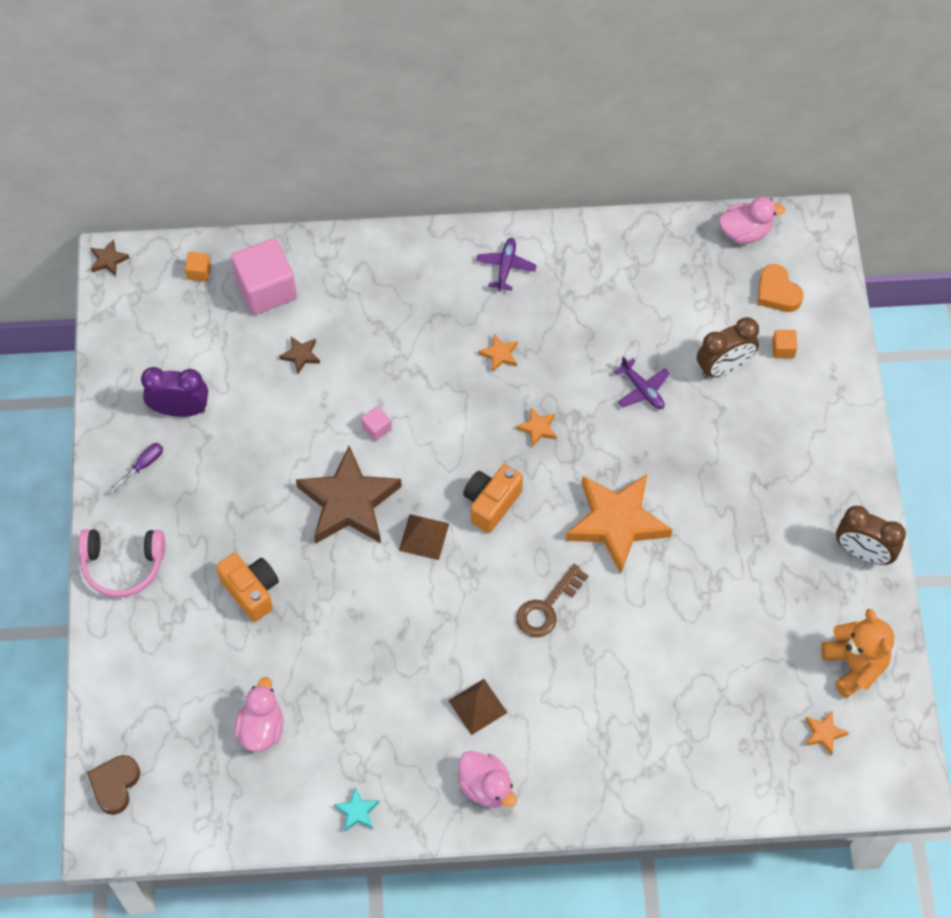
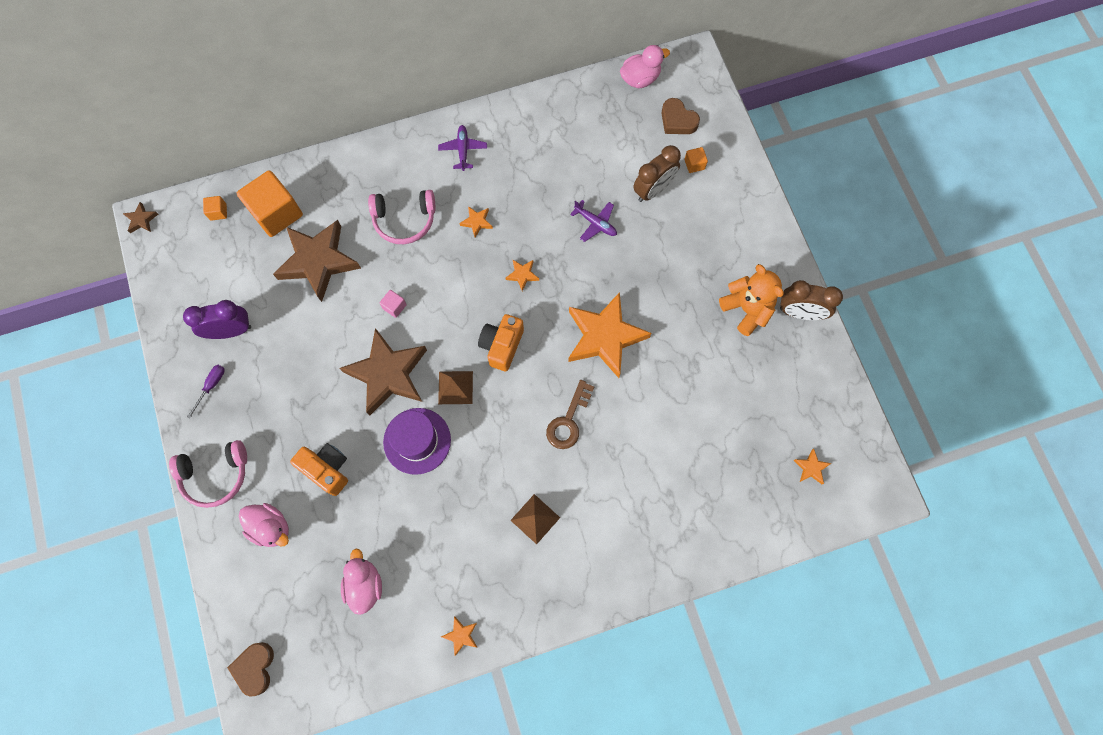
camera: 15 degrees left, 10 degrees up
(266, 289) = (276, 213): pink cube -> orange cube
(301, 355) = (318, 261): brown star -> brown star, size x2.49
(357, 812) = (461, 635): turquoise star -> orange star
(363, 585) = (417, 441): none -> purple hat
(414, 332) = (404, 220): none -> pink headphones
(486, 786) = (559, 585): pink duck -> pink duck (271, 527)
(777, 292) = (677, 120): orange heart -> brown heart
(854, 665) = (818, 406): orange teddy bear -> orange teddy bear (746, 309)

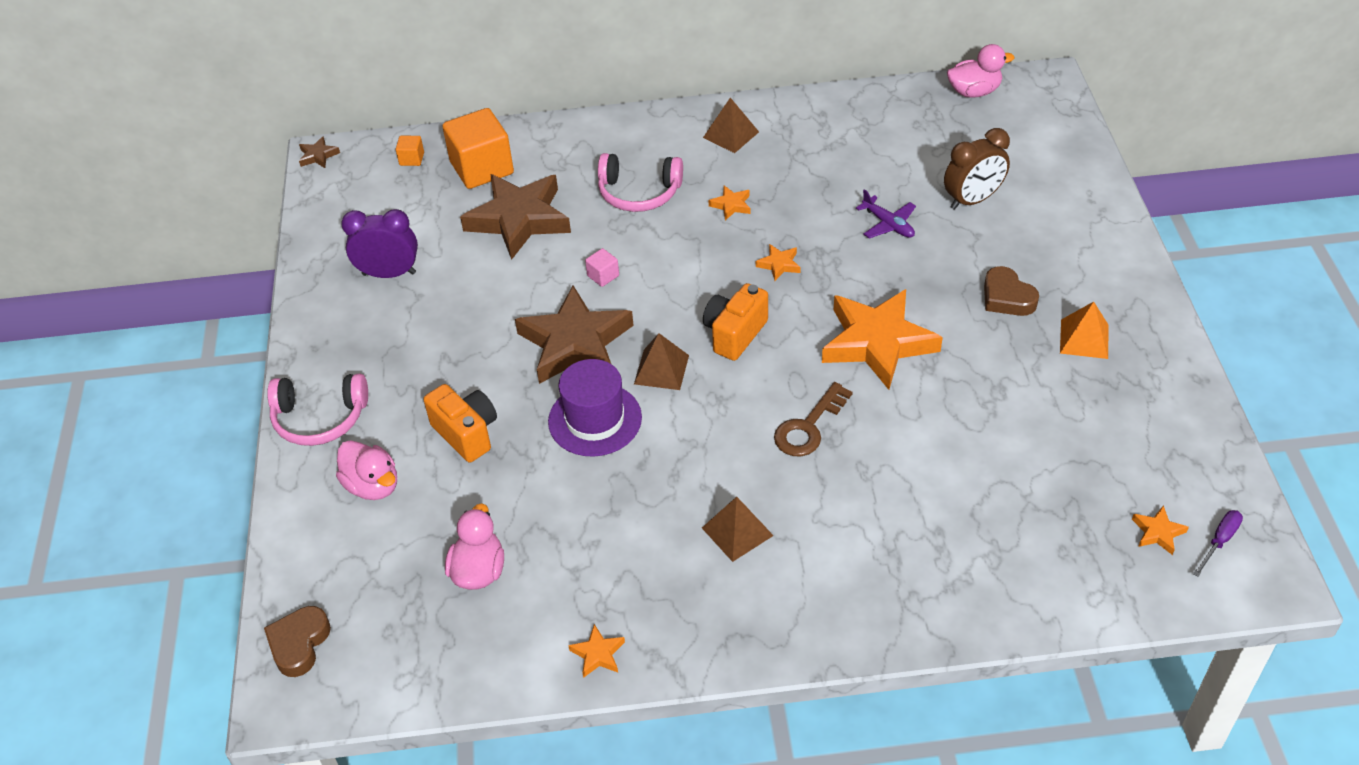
camera: 15 degrees right, 25 degrees down
(211, 386) = (346, 326): purple screwdriver -> purple screwdriver (1219, 541)
(463, 150) = (730, 134): purple plane -> brown pyramid
(677, 120) = (1017, 136): brown heart -> brown heart (1007, 297)
(694, 164) = (1033, 181): orange cube -> none
(746, 309) = (1084, 339): orange teddy bear -> orange pyramid
(800, 312) = (1161, 352): brown clock -> none

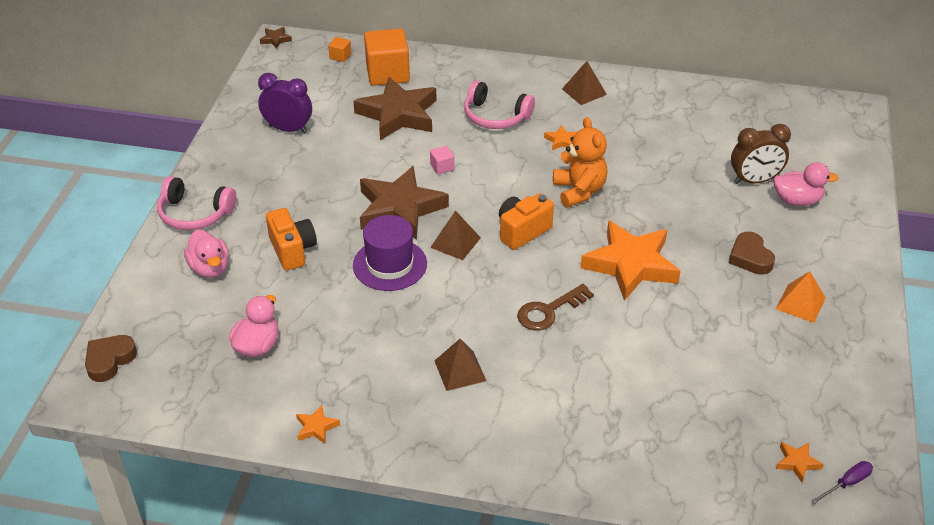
camera: 15 degrees right, 5 degrees down
(779, 264) = (579, 191): orange star -> orange teddy bear
(888, 224) = (678, 182): purple plane -> none
(974, 92) = (791, 103): pink duck -> pink duck (797, 200)

